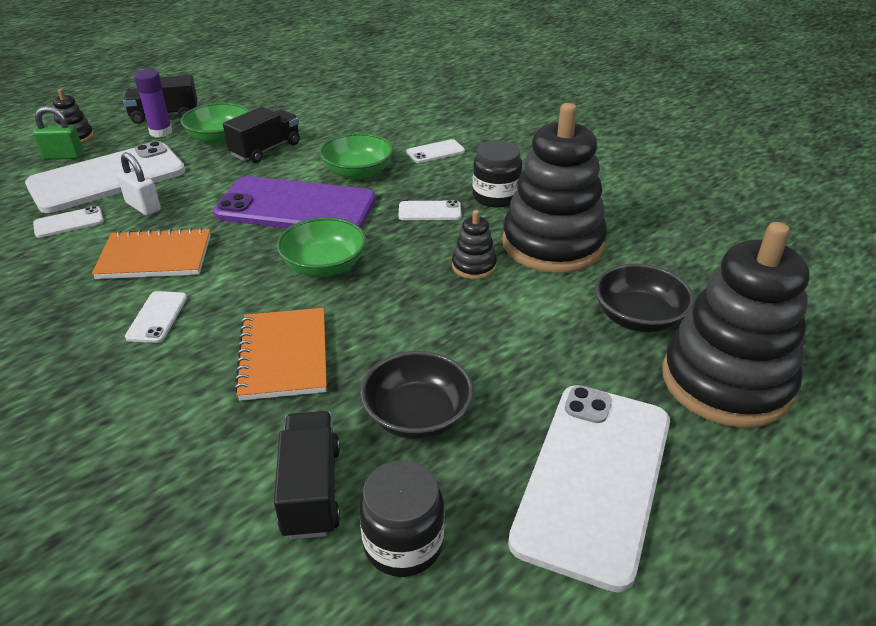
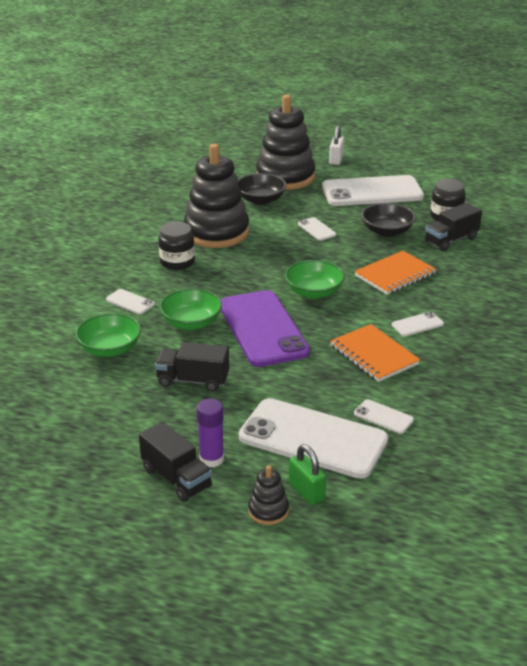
camera: 120 degrees left, 5 degrees down
(143, 207) = (329, 394): white padlock -> white padlock (336, 160)
(220, 138) = (194, 415): green bowl -> green bowl (110, 349)
(429, 211) = (218, 278): white phone -> white phone (316, 229)
(474, 266) = (263, 248): black stacking toy -> none

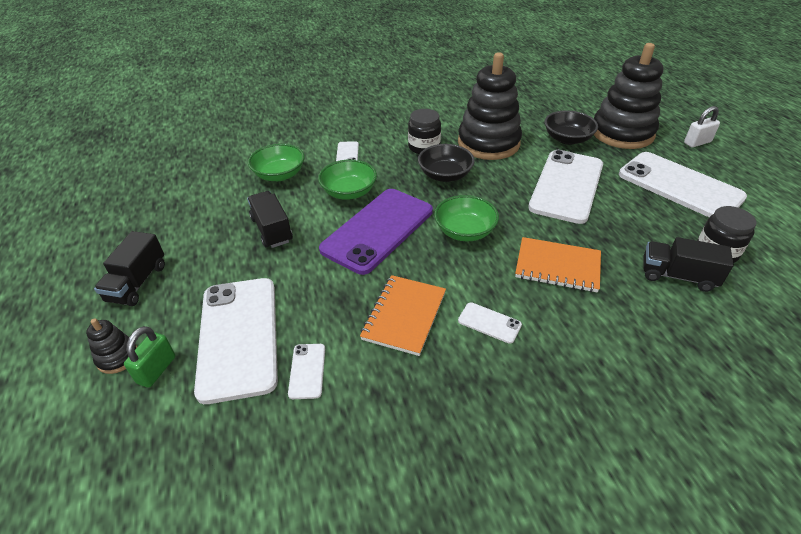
camera: 55 degrees right, 10 degrees up
(211, 459) = (173, 289): purple glue stick -> none
(316, 229) = (566, 186): white phone -> white phone, size x2.43
(387, 231) = (625, 226): black bowl -> black bowl (445, 175)

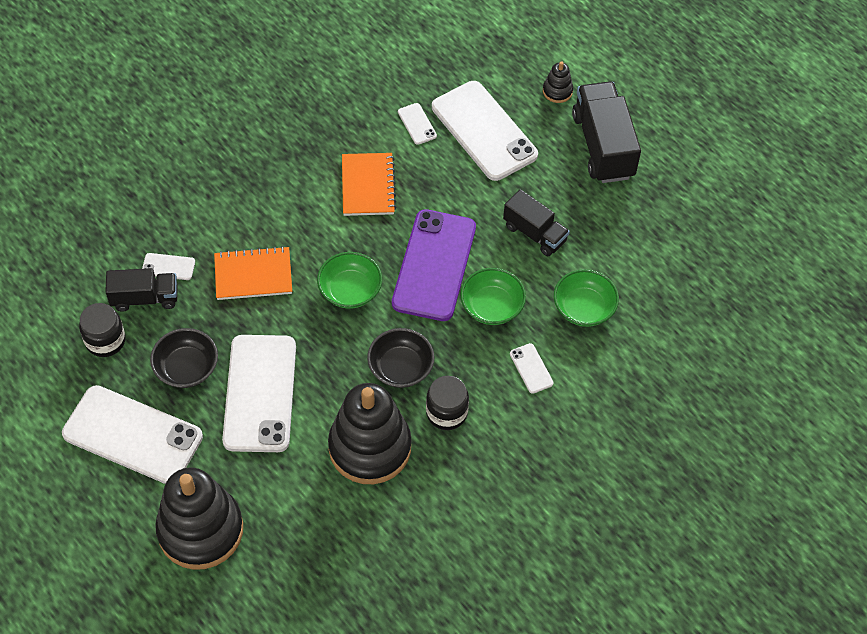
camera: 155 degrees right, 15 degrees up
(137, 283) = (603, 146): black truck -> black truck, size x1.62
(156, 370) = (522, 92): green padlock -> none
(489, 323) = (299, 201): white phone -> white phone (168, 267)
(567, 139) = (271, 491): black bowl -> black bowl (186, 368)
(697, 142) = (102, 539): white padlock -> none

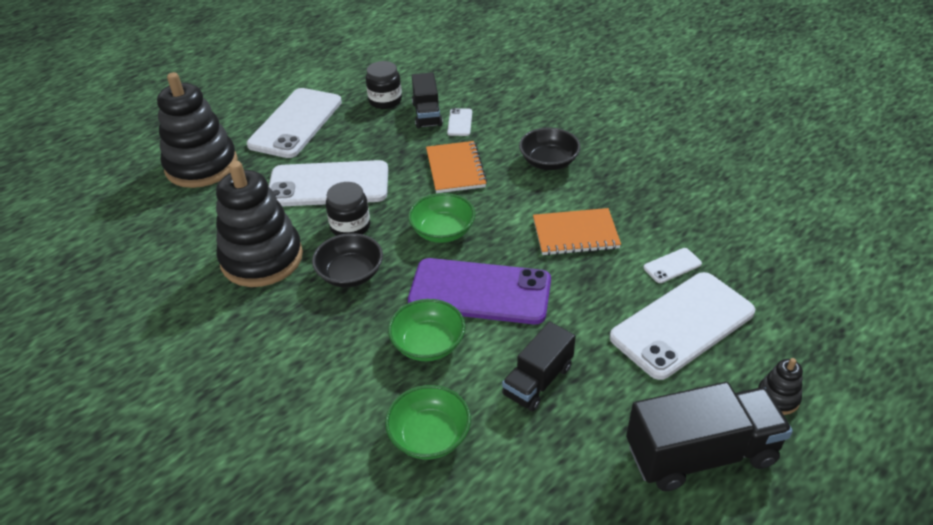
camera: 90 degrees right, 15 degrees down
(186, 368) = (357, 142): black bowl -> black bowl (548, 162)
(446, 412) = (293, 312): black jar -> black jar (350, 226)
(531, 368) = (343, 384): white phone -> none

